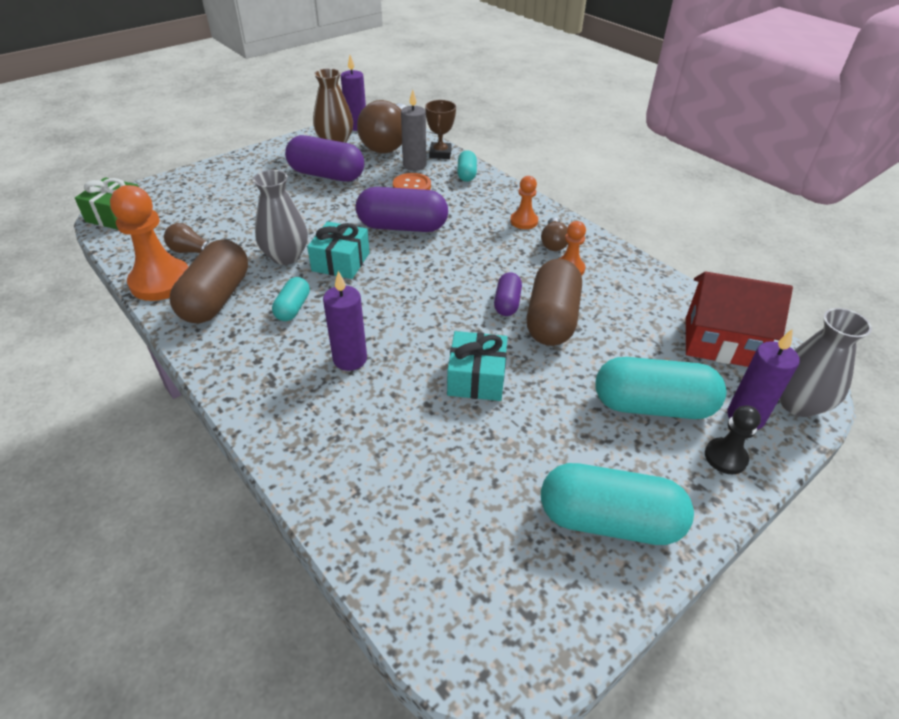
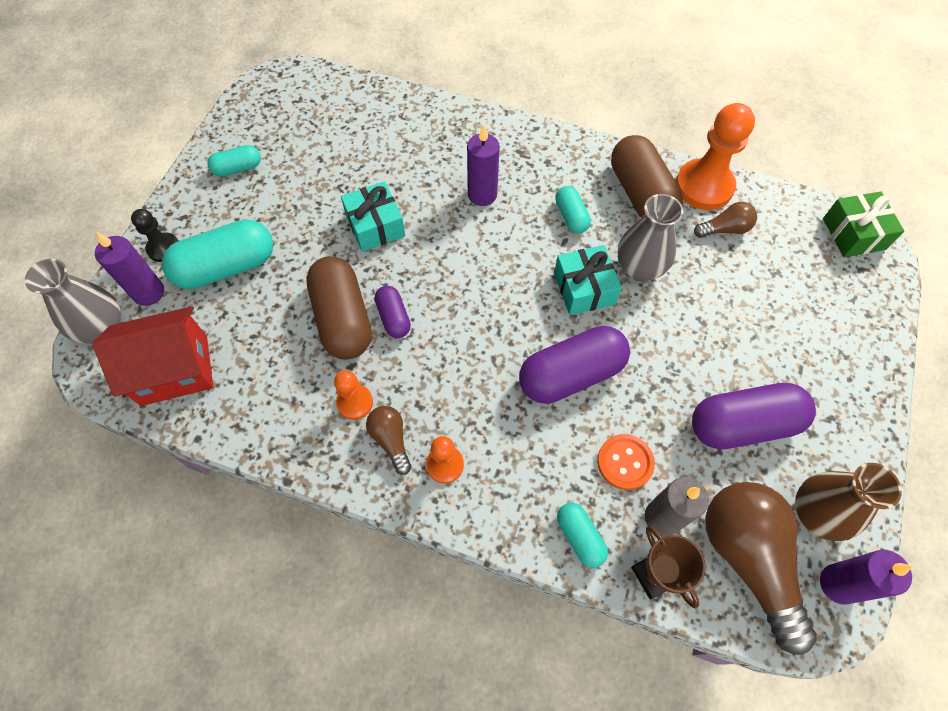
camera: 150 degrees right, 20 degrees up
(609, 521) = (238, 168): turquoise capsule -> turquoise capsule, size x0.52

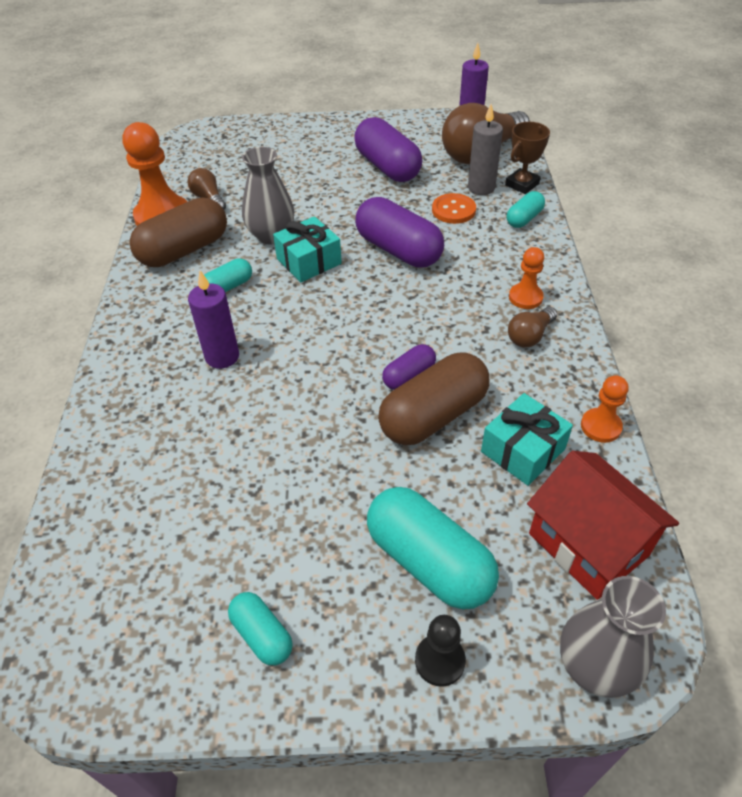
camera: 110 degrees left, 15 degrees down
(149, 292) = (513, 638): purple candle -> none
(355, 402) = (514, 372): orange pawn -> orange pawn (600, 426)
(375, 226) = (301, 433): turquoise gift -> turquoise gift (523, 450)
(816, 513) = (431, 134): brown vase -> none
(854, 234) = (190, 142): green gift -> none

